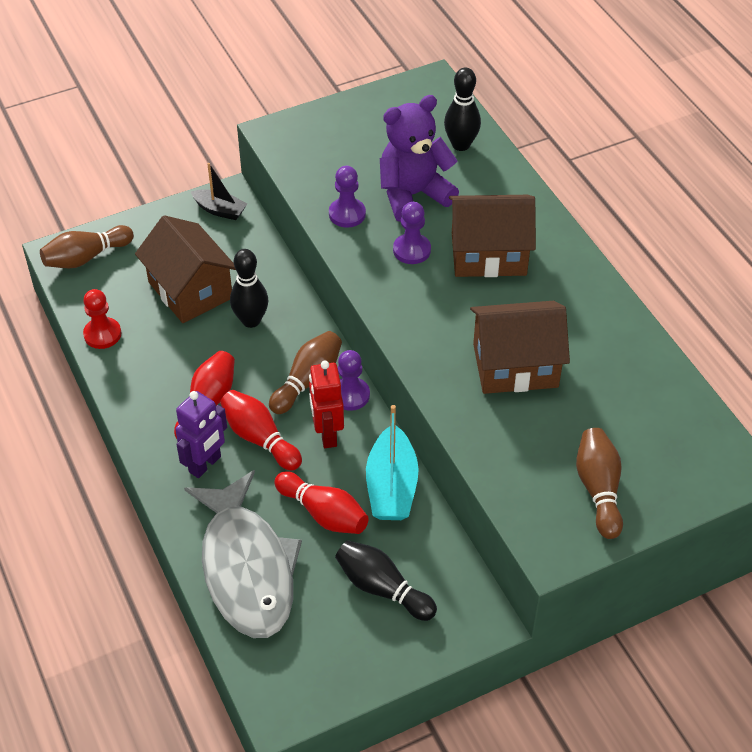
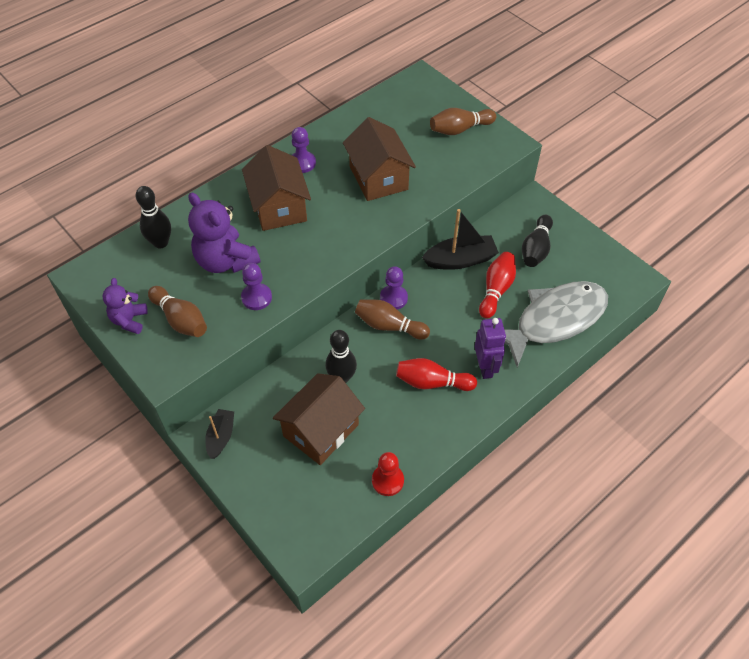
camera: 105 degrees left, 5 degrees up
(86, 257) = (303, 528): brown bowling pin -> brown bowling pin (181, 320)
(205, 464) = (485, 367): purple robot -> purple robot turned 60 degrees clockwise
(259, 438) = (450, 341): red bowling pin -> none
(327, 434) = (432, 303): red robot -> none
(354, 113) = (129, 320): none -> purple teddy bear
(391, 486) = (460, 260): turquoise boat -> black boat
(411, 250) = (286, 250): purple pawn -> purple pawn (302, 163)

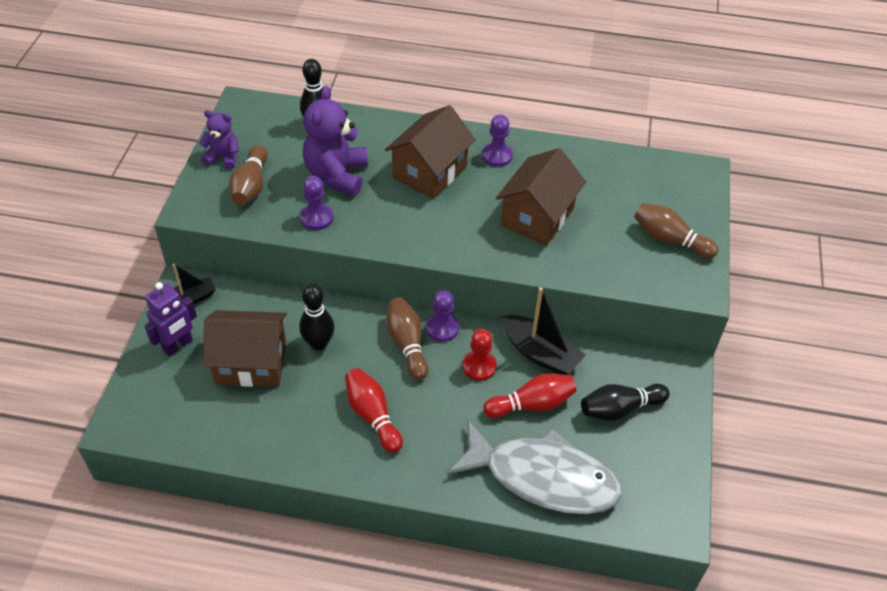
camera: 50 degrees right, 5 degrees down
(129, 320) = (223, 157): purple teddy bear -> purple teddy bear turned 45 degrees clockwise
(387, 480) = (237, 444): red pawn -> red pawn (479, 366)
(485, 367) = (428, 449): purple robot -> purple robot (178, 345)

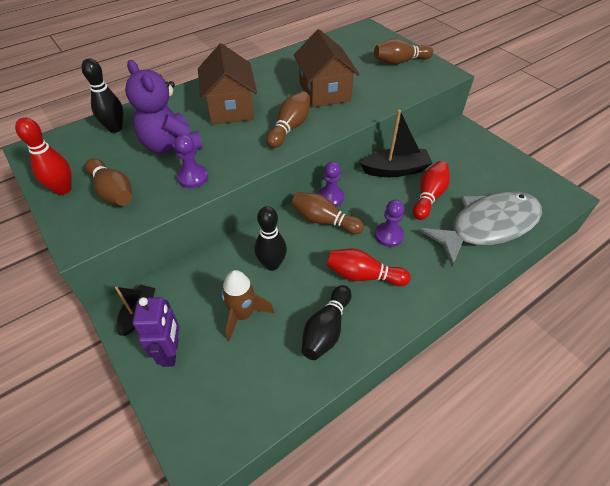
camera: 45 degrees left, 0 degrees up
(223, 157) = (63, 189): purple teddy bear -> red bowling pin
(251, 363) = (243, 315): brown house -> brown rocket
(451, 231) = (290, 128): none -> brown bowling pin
(479, 366) = (377, 200): red pawn -> none
(497, 156) = (258, 78): purple pawn -> purple pawn (388, 235)
(619, 409) = (466, 165): black bowling pin -> black bowling pin (326, 330)

